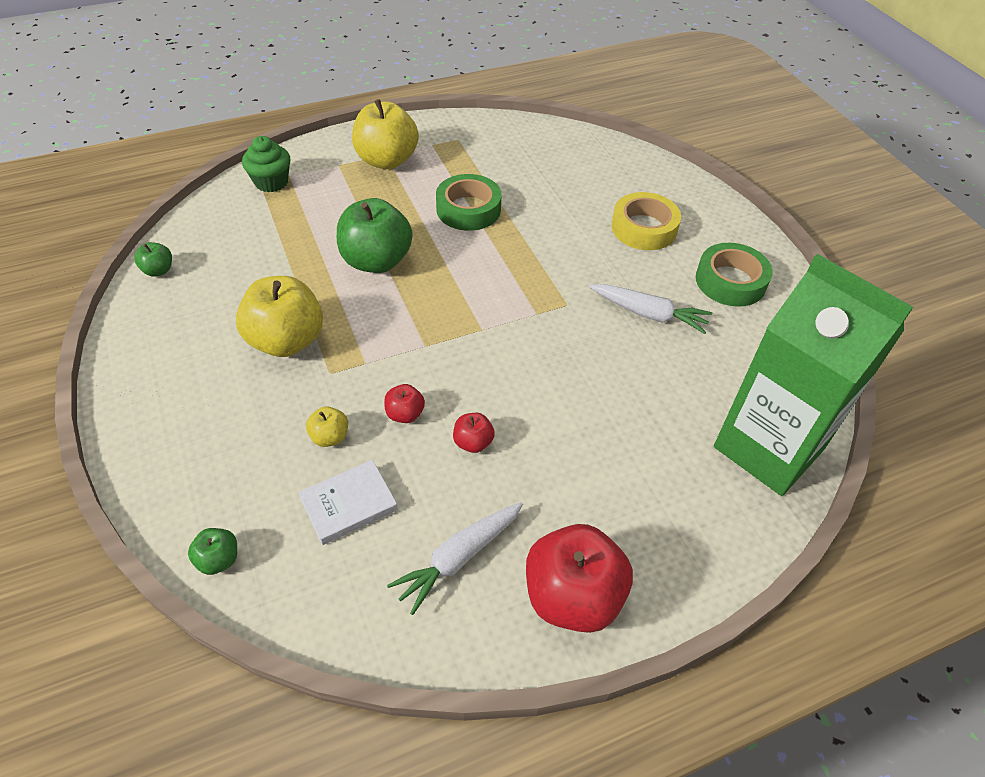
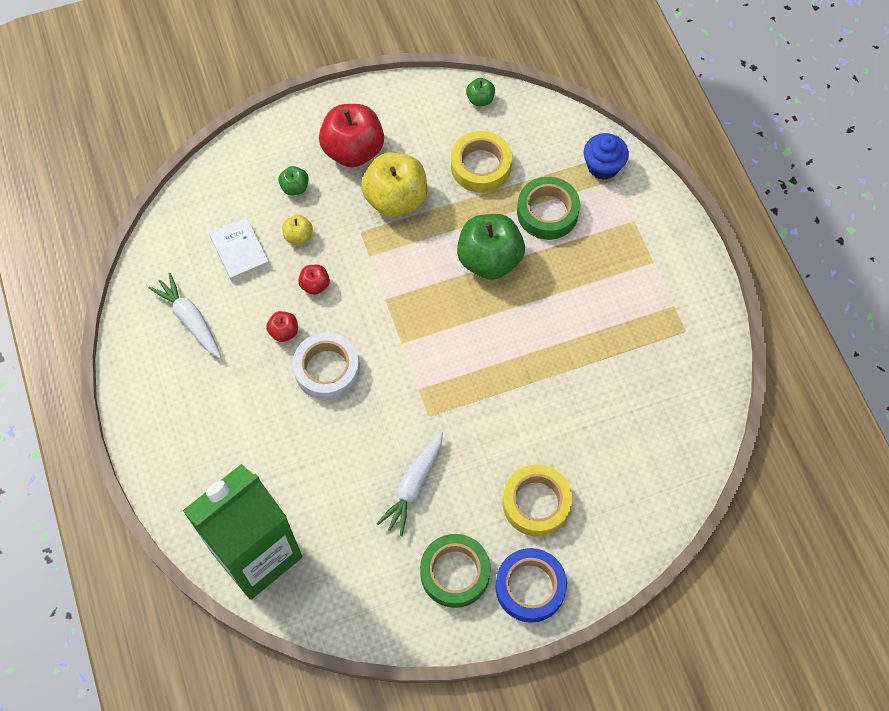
camera: 95 degrees right, 15 degrees up
(219, 559) = (208, 180): green apple -> green apple (295, 187)
(253, 269) = (480, 166): none -> yellow tape
(271, 182) = (603, 166): green cupcake -> blue cupcake
(387, 160) = (643, 263): yellow apple -> none
(468, 209) = (564, 338): green tape -> green tape (547, 212)
(521, 395) = (327, 369): none -> white tape
(572, 596) = (152, 388): red apple -> red apple (353, 150)
(726, 232) = (530, 587): none -> blue tape

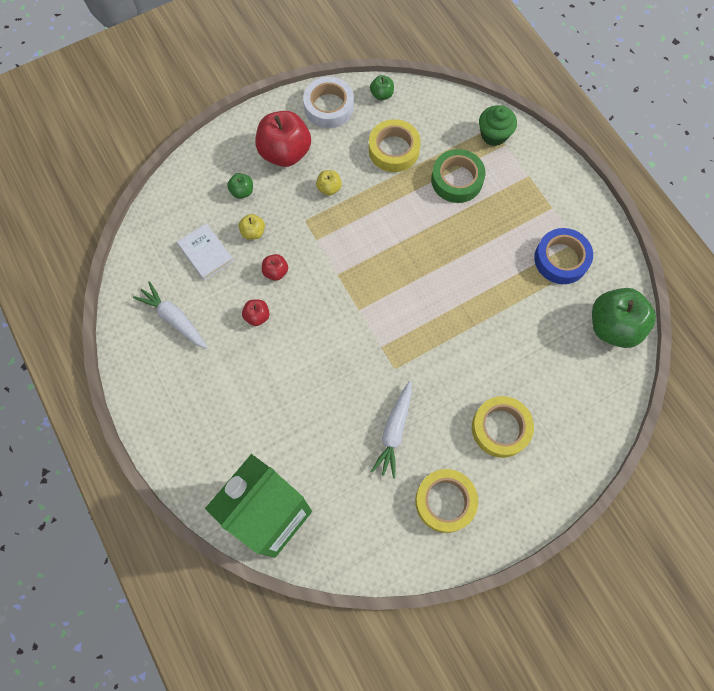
camera: 10 degrees left, 5 degrees up
(327, 369) = (300, 343): white tape -> white tape (329, 107)
(396, 199) = (329, 188): yellow apple -> yellow apple, size x0.46
(455, 573) = (445, 501): green tape -> yellow tape
(489, 259) = (417, 227): green apple -> green apple (613, 326)
(530, 587) = (511, 503): blue tape -> blue tape (561, 259)
(603, 166) = (494, 135): blue cupcake -> green cupcake

